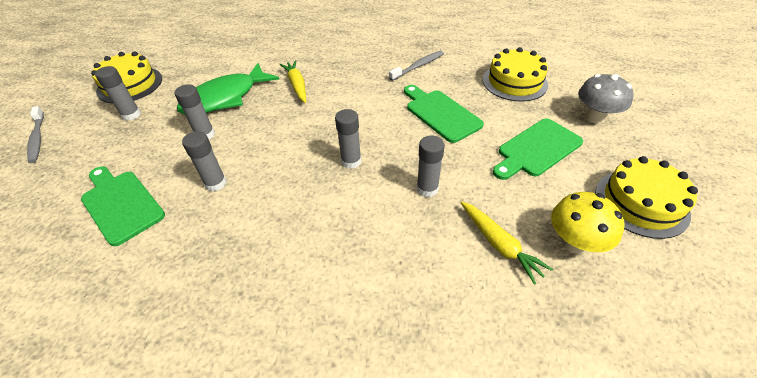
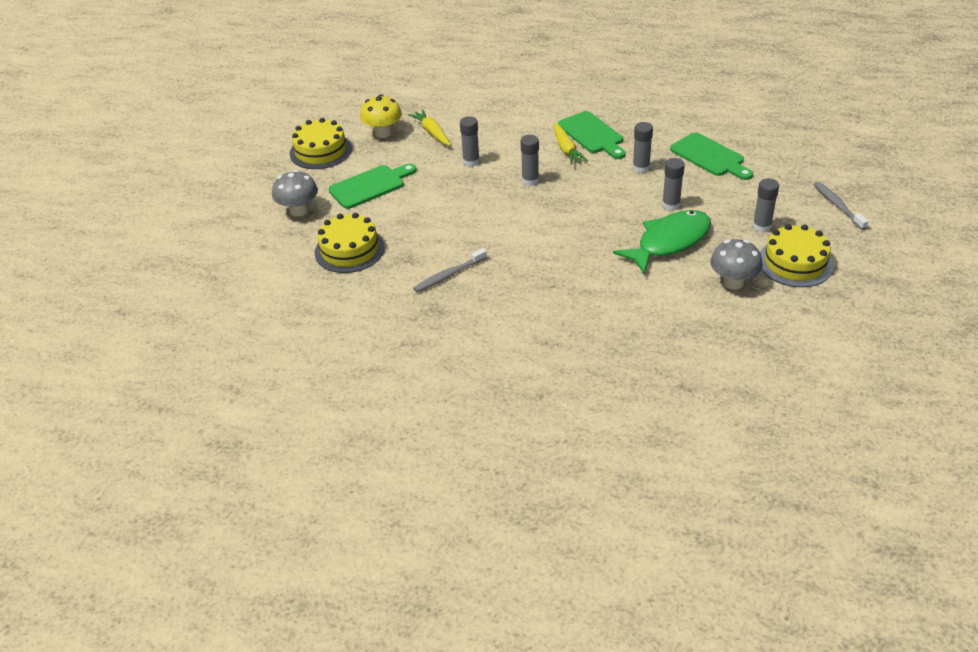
camera: 175 degrees left, 5 degrees down
(191, 69) = (733, 282): none -> grey mushroom
(297, 85) = (592, 254): yellow carrot -> yellow carrot (566, 149)
(440, 114) = (441, 218): green cutting board -> green cutting board (592, 134)

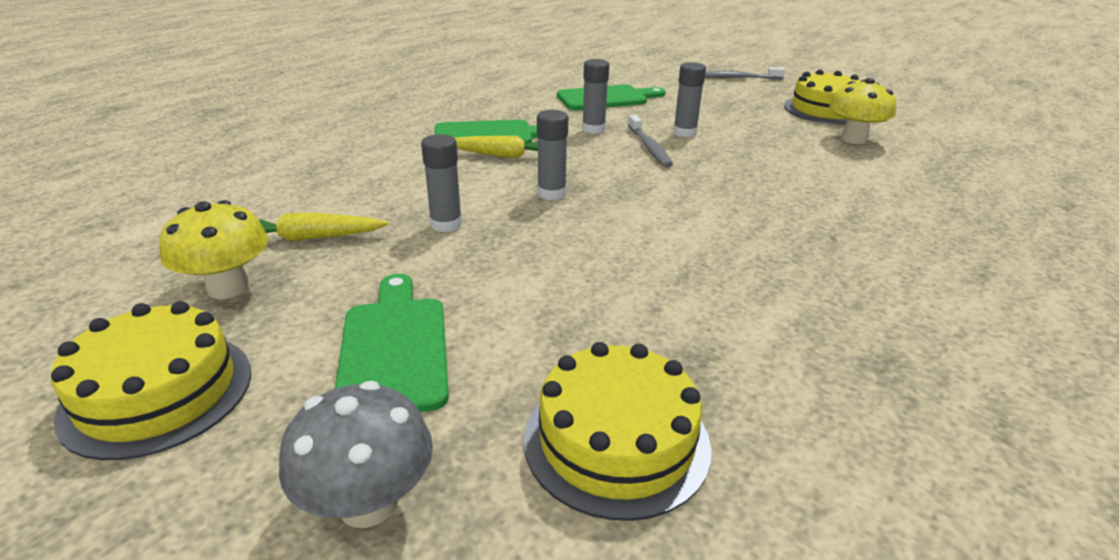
camera: 70 degrees left, 10 degrees down
(449, 275) = (773, 322): grey toothbrush -> grey toothbrush (649, 147)
(669, 242) = (760, 149): green fish -> none
(733, 282) = (853, 139): grey mushroom -> yellow mushroom
(761, 226) = (754, 107): grey glue stick -> none

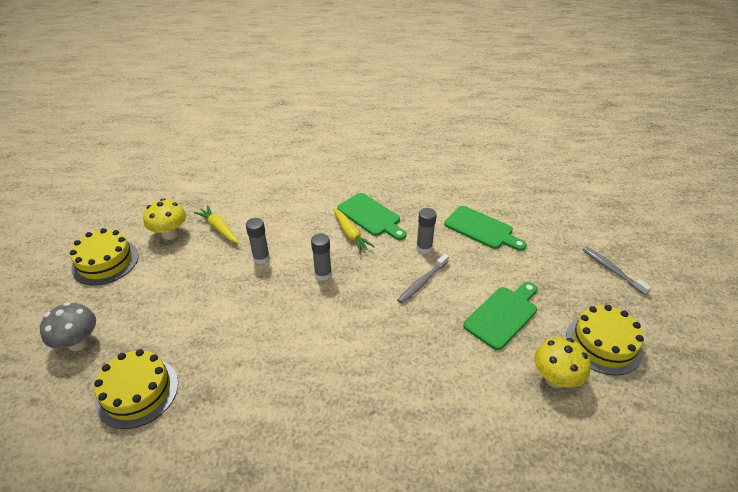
camera: 55 degrees right, 10 degrees up
(394, 348) = (159, 299): green cutting board -> green cutting board (502, 315)
(684, 133) = (464, 287): grey glue stick -> none

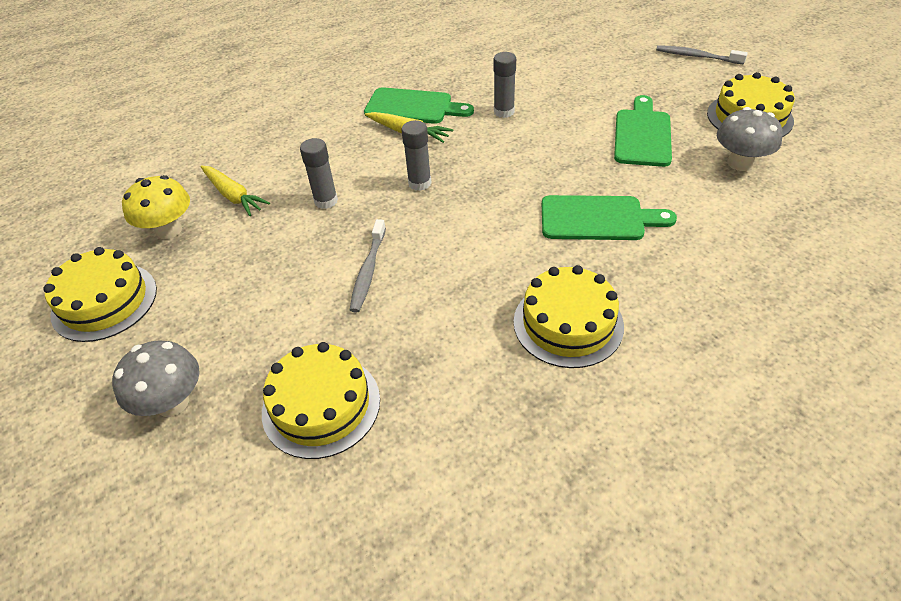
camera: 30 degrees left, 5 degrees up
(219, 228) = (233, 196): yellow carrot -> yellow carrot turned 150 degrees counterclockwise
(313, 429) = (568, 323): none -> yellow cake
(422, 282) = (535, 143): grey toothbrush -> grey toothbrush (368, 271)
(481, 229) = (544, 71): green cutting board -> green cutting board (598, 218)
(555, 378) = (740, 163): yellow mushroom -> grey mushroom

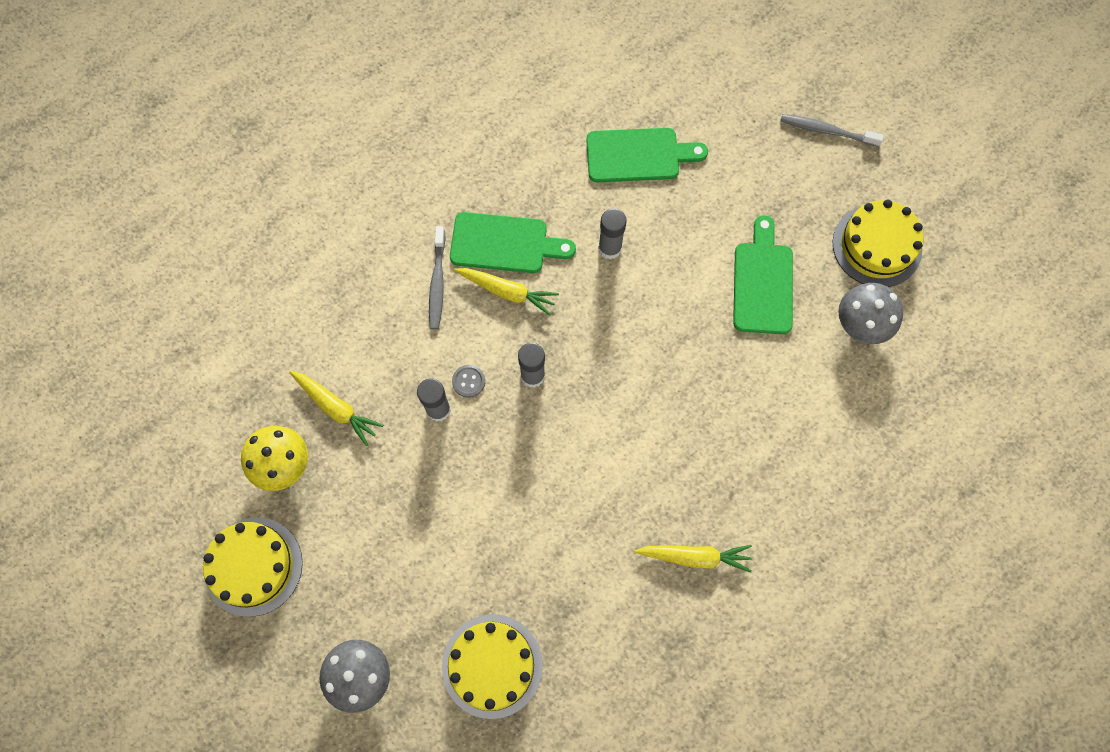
camera: 10 degrees left, 25 degrees up
(359, 184) = (468, 381): none -> grey button
(368, 271) = (502, 507): grey toothbrush -> grey toothbrush (437, 282)
(568, 323) = (695, 557): yellow cake -> yellow carrot
(598, 218) = (718, 418): green cutting board -> green cutting board (638, 155)

